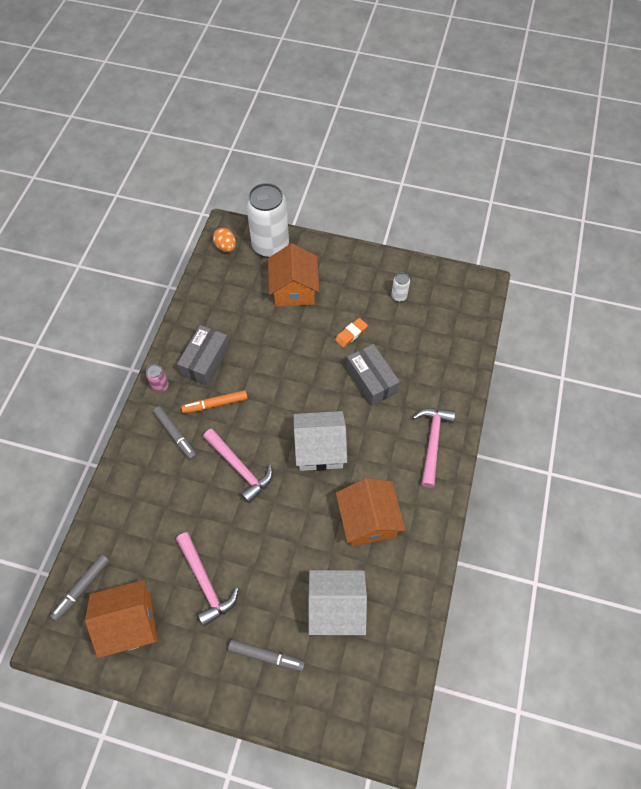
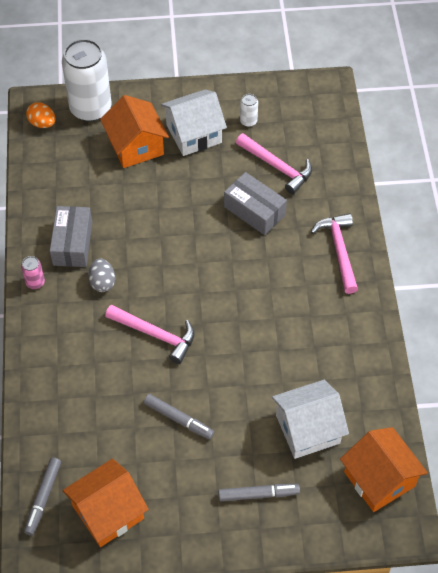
camera: 20 degrees left, 5 degrees down
(175, 435) = (74, 324): grey marker -> grey marker (178, 419)
(205, 582) = (168, 450): pink hammer -> pink hammer (277, 167)
(215, 404) = (102, 282): orange marker -> grey egg
(319, 449) = (229, 291): white house -> white house (194, 134)
(351, 334) = (215, 172): orange eraser -> none
(368, 520) = (305, 341): orange house -> orange house (379, 479)

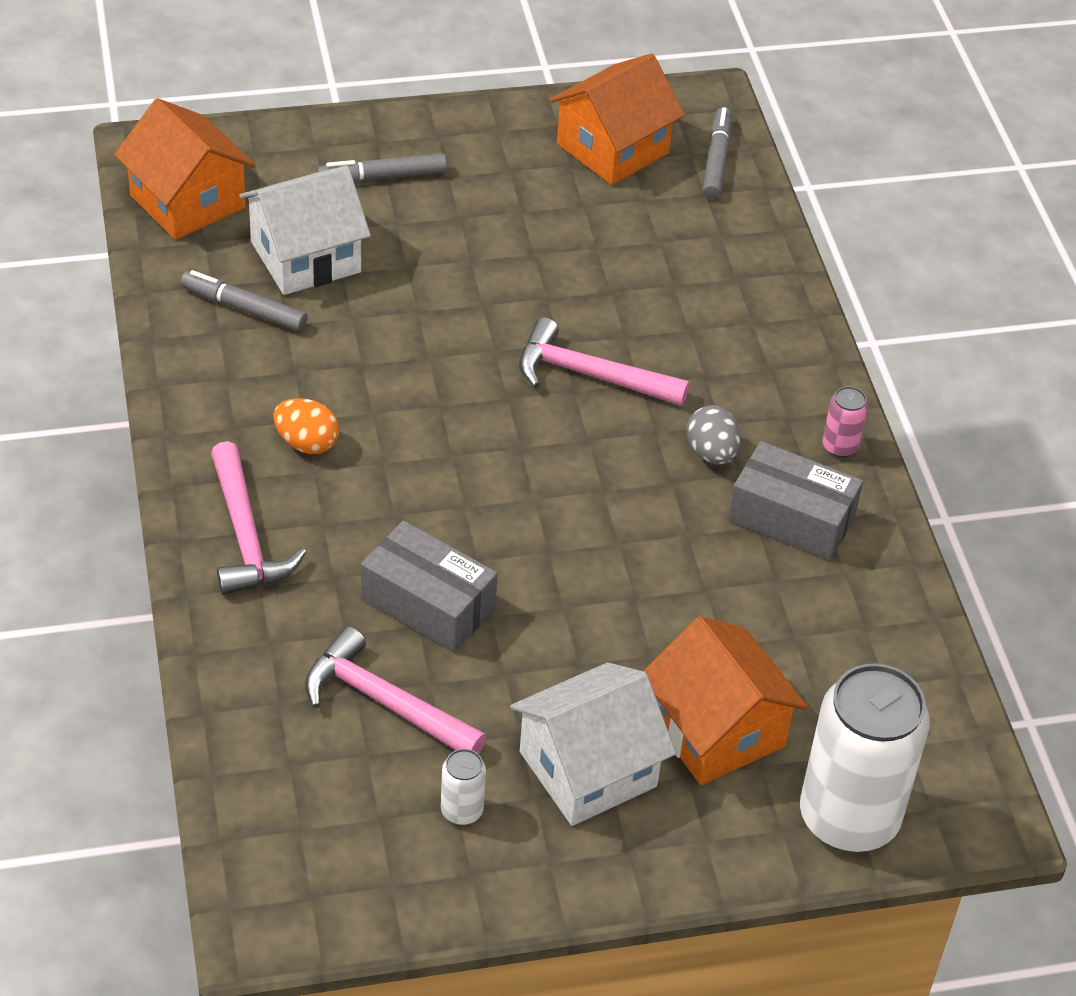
camera: 170 degrees right, 10 degrees down
(42, 123) = (949, 771): orange egg -> orange egg (306, 443)
(73, 243) = (791, 518): grey box -> grey box turned 60 degrees counterclockwise
(178, 419) = (525, 260): grey marker -> grey marker (244, 308)

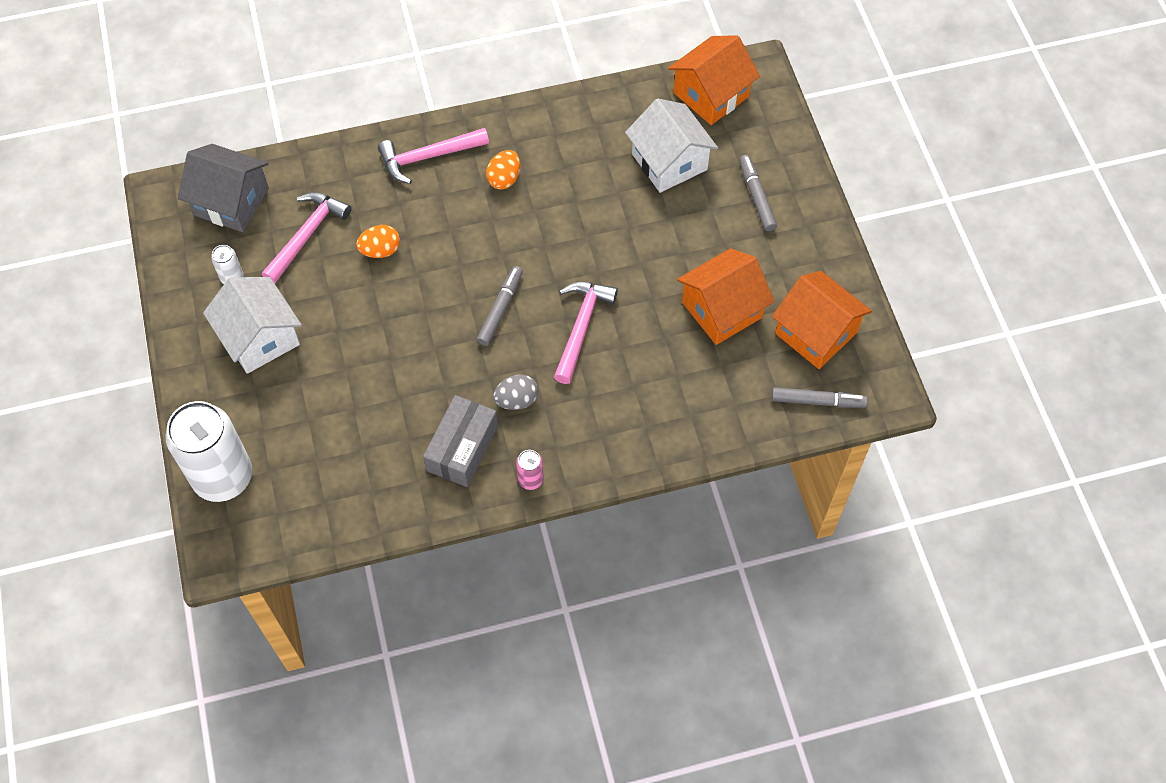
camera: 90 degrees right, 15 degrees up
(244, 308) = (617, 135): grey marker -> grey marker (500, 309)
(297, 814) = (231, 202): none -> grey house
(428, 604) = (380, 250): grey box -> orange egg
(716, 730) = (288, 404): orange house -> orange house (722, 310)

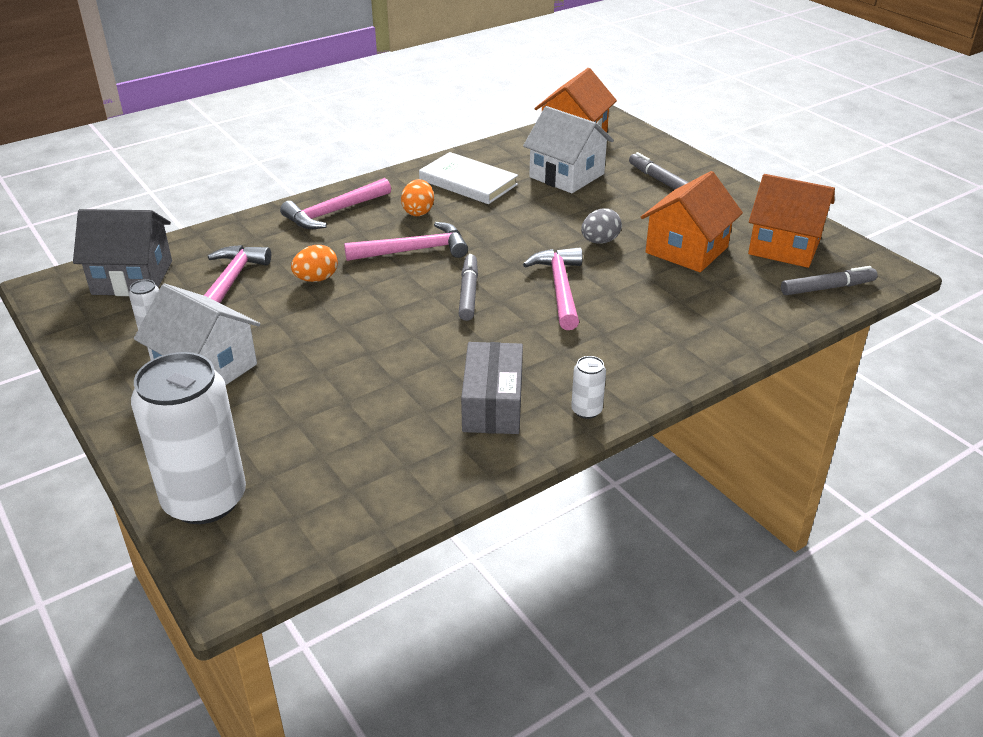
camera: 20 degrees left, 25 degrees down
(477, 236) = (413, 250): none -> pink hammer
(516, 400) = (529, 353): grey egg -> grey egg (600, 241)
(530, 479) = (586, 410): pink can -> white can
(569, 145) = (468, 182): none -> white book

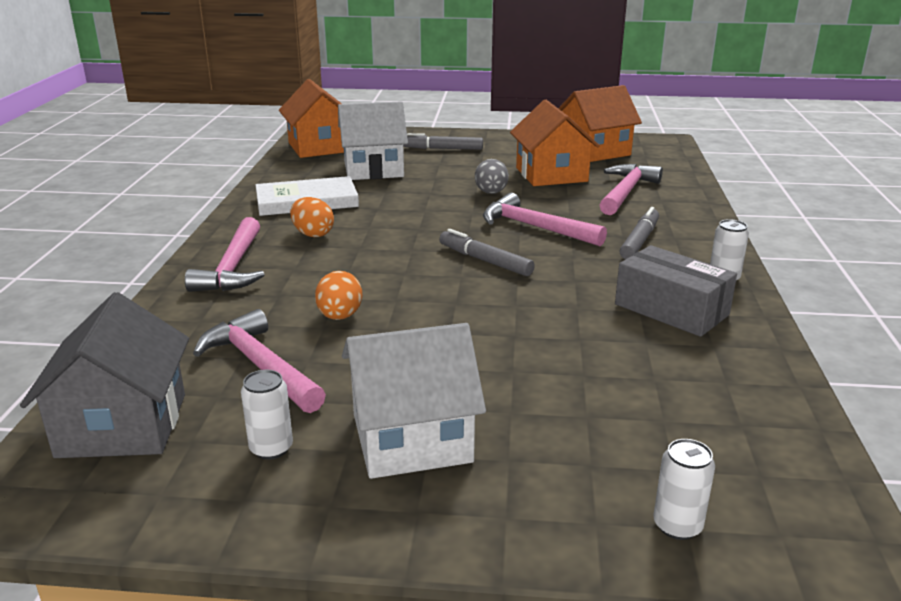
camera: 50 degrees left, 10 degrees down
(132, 277) = (122, 425): grey house -> grey house turned 45 degrees counterclockwise
(205, 500) = (677, 525): white can -> white can, size x0.41
(413, 250) = (374, 258): pink hammer -> pink hammer (626, 192)
(827, 288) = (662, 160): grey marker -> grey marker (639, 241)

